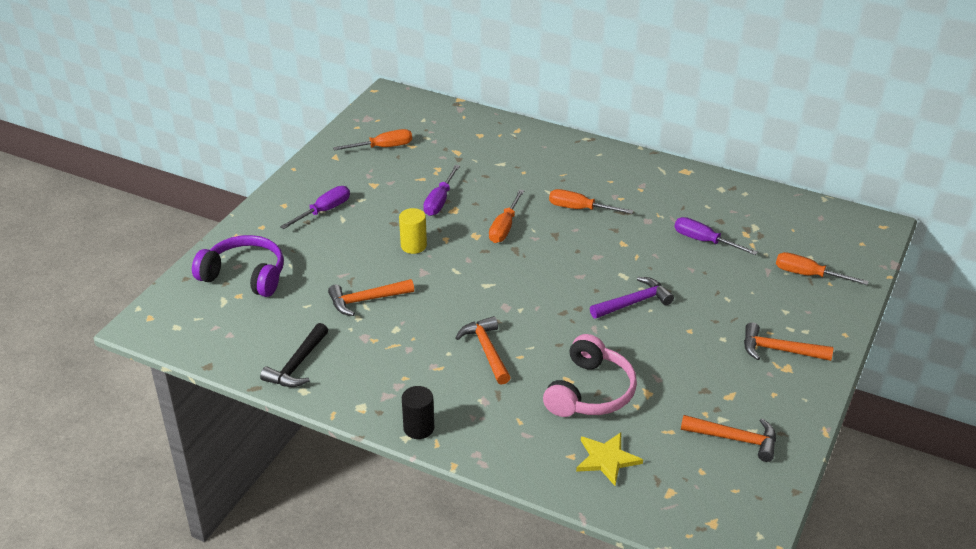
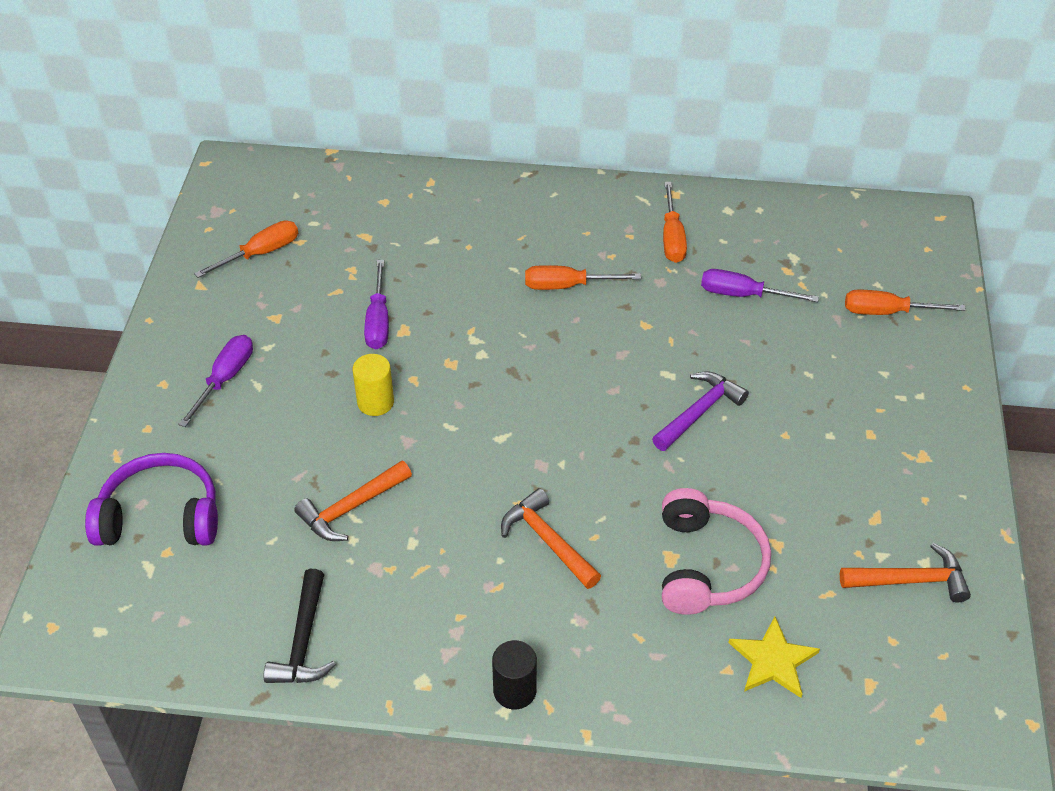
camera: 20 degrees left, 10 degrees up
(504, 227) = (483, 340): orange screwdriver -> orange screwdriver (672, 238)
(779, 350) = (903, 433): orange hammer -> none

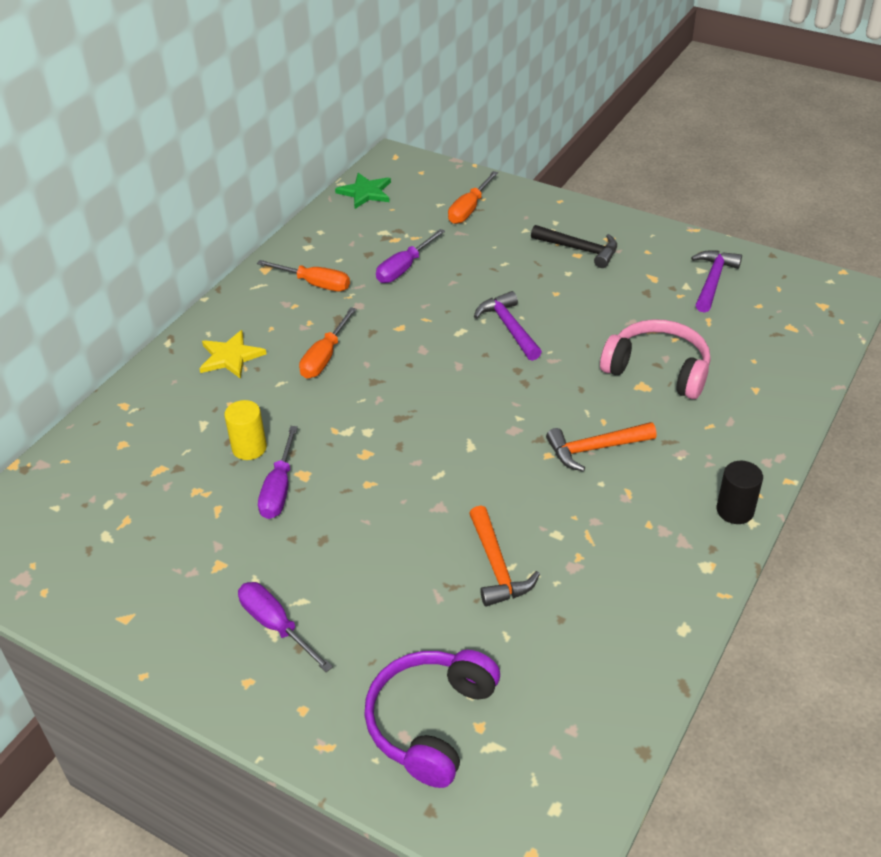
camera: 65 degrees left, 5 degrees down
(261, 253) = (118, 555): orange screwdriver -> none
(303, 641) = (633, 639): black hammer -> black hammer (579, 250)
(375, 402) = (380, 517): yellow cylinder -> yellow cylinder (249, 448)
(378, 321) = (279, 489): purple screwdriver -> purple screwdriver turned 75 degrees clockwise
(773, 660) = (755, 364): yellow star -> yellow star (230, 357)
(853, 218) = (365, 192): none -> green star
(910, 580) = (713, 281): orange hammer -> purple hammer

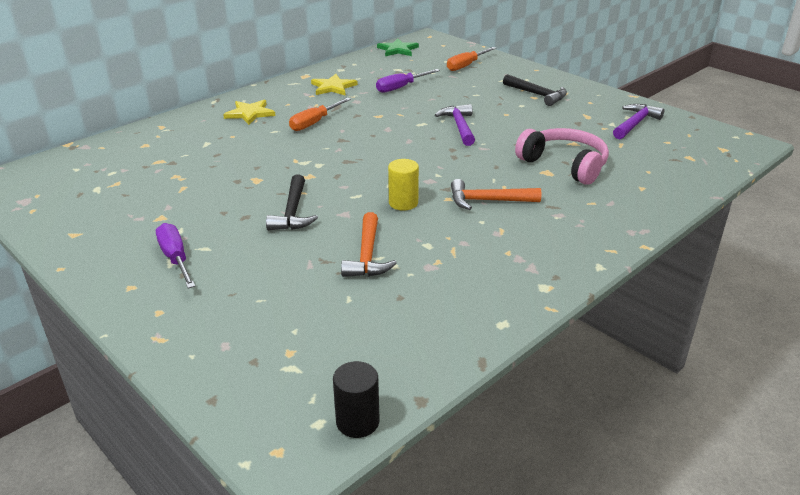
camera: 15 degrees right, 10 degrees down
(249, 448) = (228, 160): yellow cylinder -> yellow cylinder (403, 203)
(279, 489) = (233, 184): purple screwdriver -> none
(315, 284) = (333, 87): orange screwdriver -> yellow star
(376, 519) = (292, 212): none -> black hammer
(431, 722) = (252, 341): purple headphones -> none
(735, 510) = (587, 256): black cylinder -> black cylinder (357, 422)

